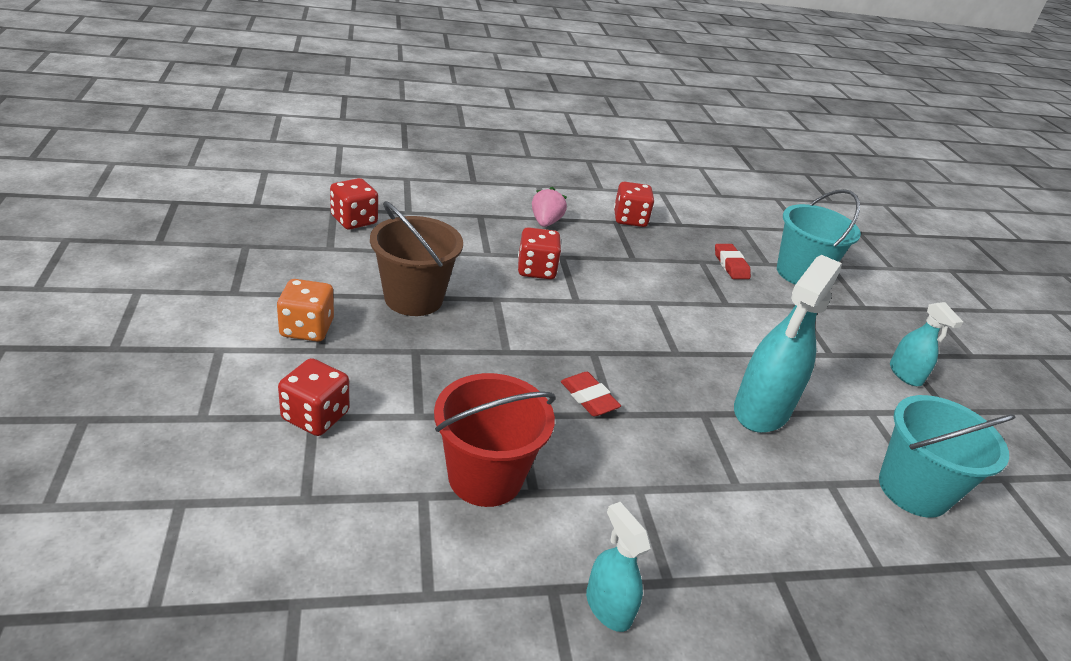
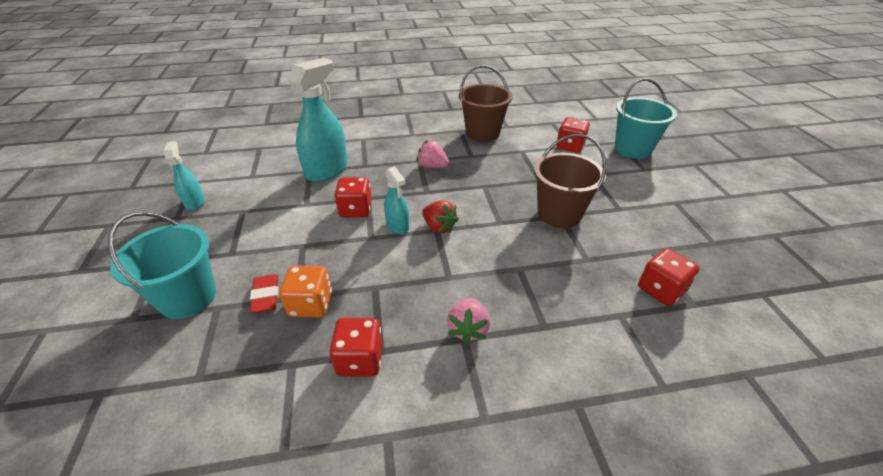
camera: 175 degrees left, 5 degrees up
(307, 328) = (610, 185): orange dice -> orange dice (311, 304)
(485, 477) = (482, 133): red bucket -> brown bucket
(536, 270) = (472, 256): red dice -> red dice (355, 210)
(573, 302) = (439, 227): none -> red strawberry
(588, 398) = (432, 166): red eraser -> pink strawberry
(608, 606) = (431, 106): turquoise spray bottle -> turquoise spray bottle (397, 225)
(913, 490) = (267, 144): turquoise bucket -> turquoise bucket (632, 149)

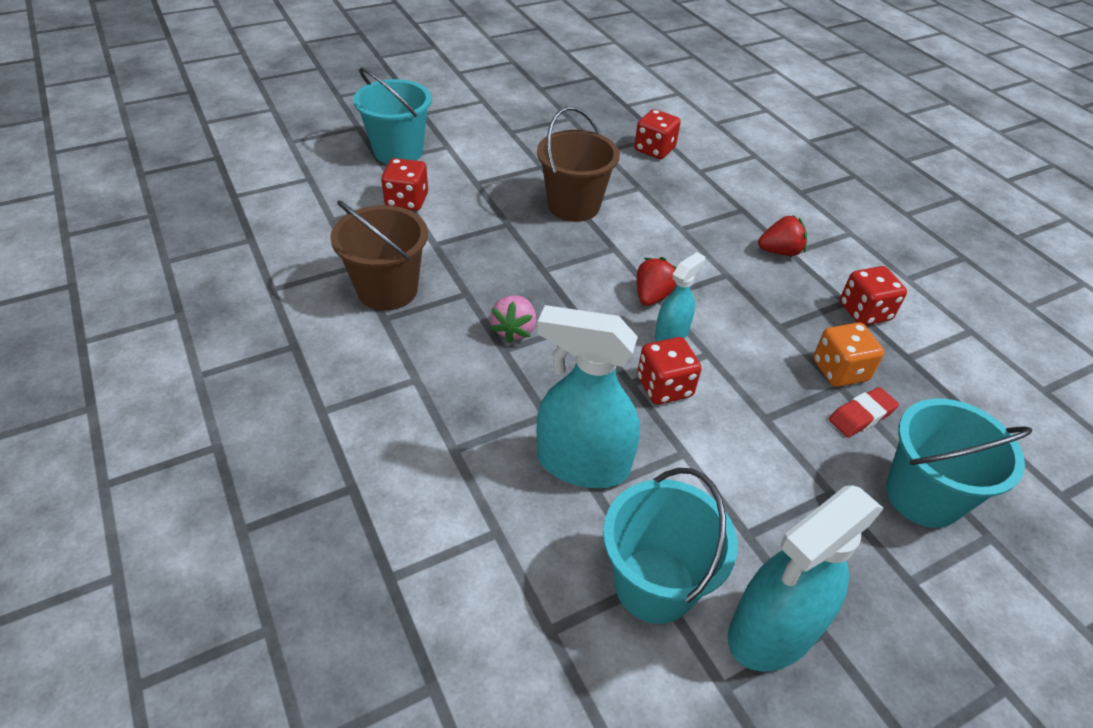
camera: 110 degrees left, 5 degrees up
(195, 202) = (772, 630): turquoise spray bottle -> turquoise spray bottle, size x1.86
(249, 176) = (654, 585): none -> turquoise bucket
(468, 329) = (780, 251): pink strawberry -> red strawberry

